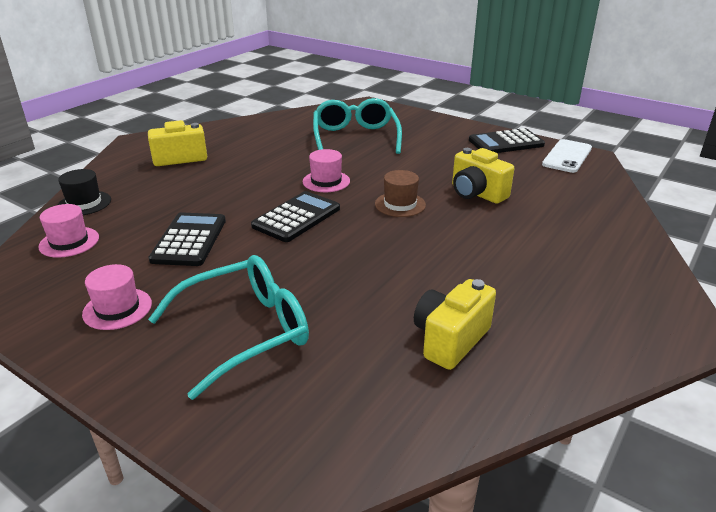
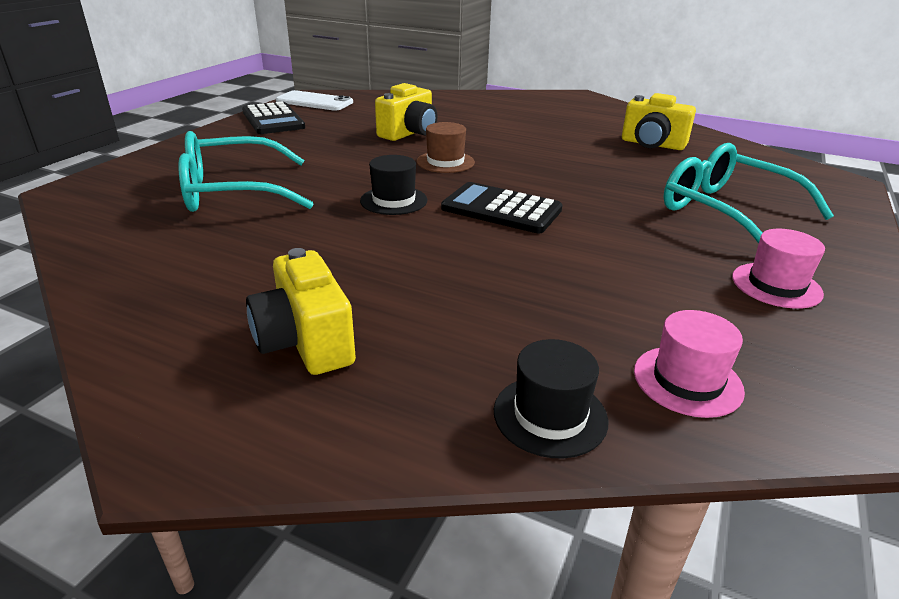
camera: 100 degrees left, 0 degrees up
(189, 240) = (600, 269): black calculator -> none
(326, 181) = (393, 200): pink hat -> black hat

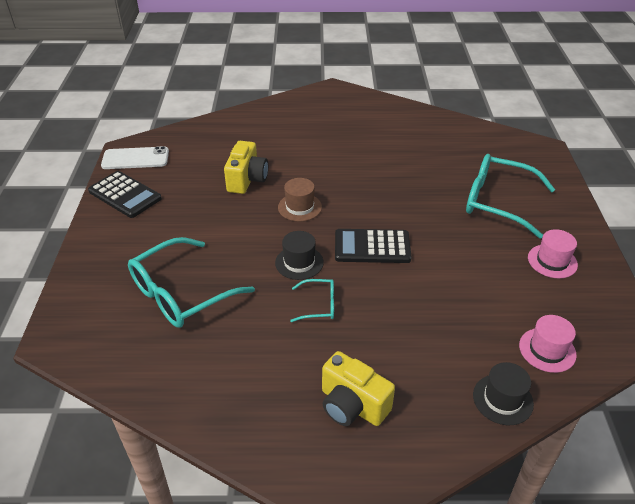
camera: 25 degrees left, 10 degrees up
(375, 239) = (319, 305): none -> turquoise glasses
(652, 144) = (418, 141): yellow camera -> none

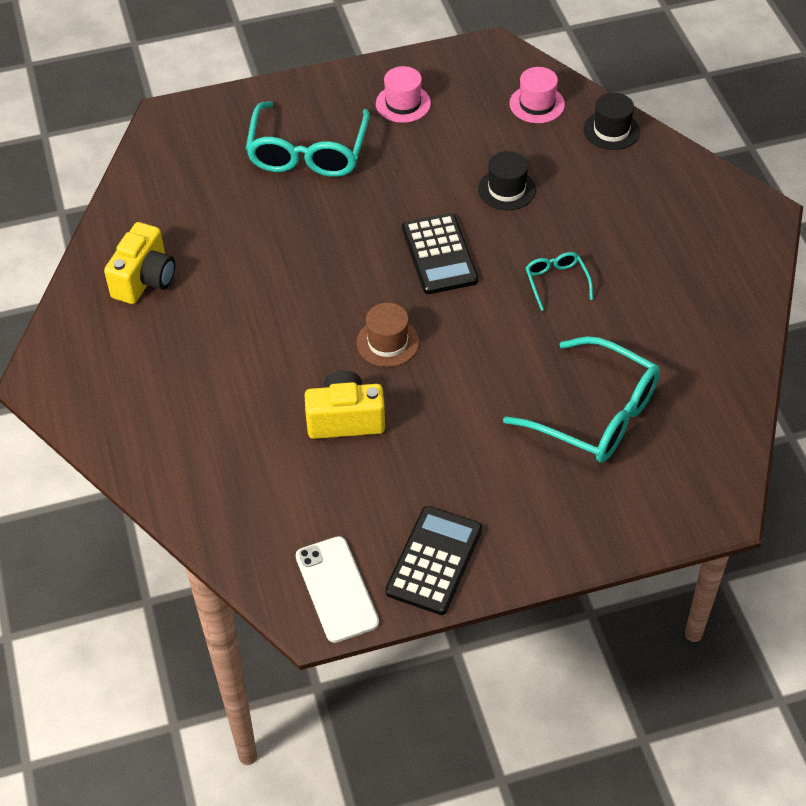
camera: 105 degrees left, 10 degrees up
(299, 262) = (495, 316): black hat -> black hat (506, 189)
(352, 405) = (671, 229): yellow camera -> yellow camera (145, 279)

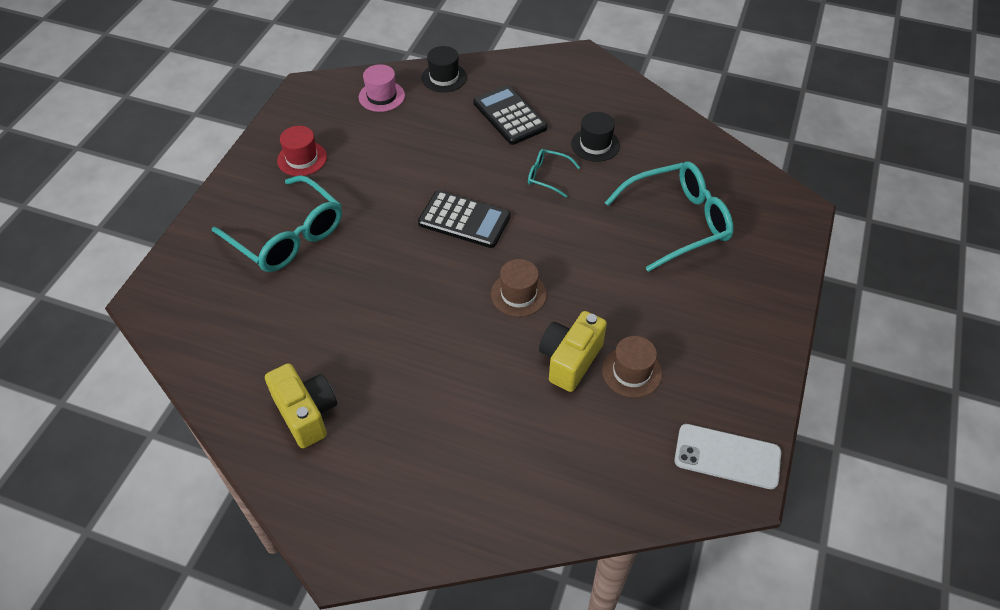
camera: 55 degrees left, 0 degrees up
(371, 471) = (631, 372): none -> brown hat
(403, 103) = (302, 159): pink hat -> red hat
(434, 561) = (741, 380): black calculator -> black calculator (509, 115)
(506, 189) = (441, 153): black hat -> black hat (595, 144)

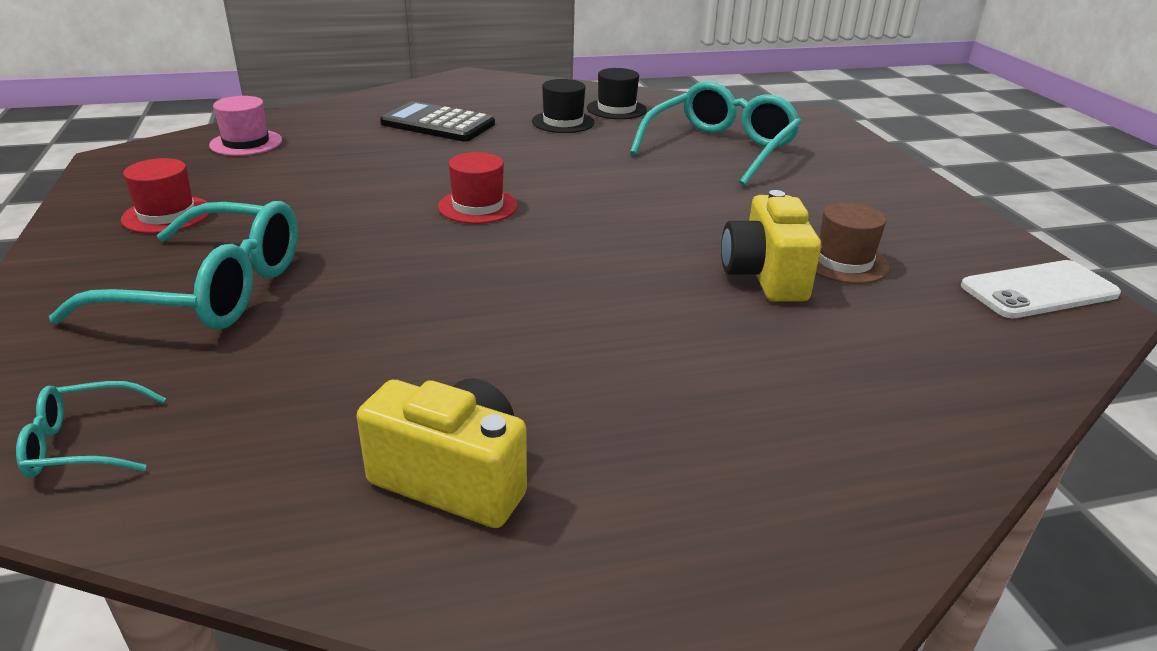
camera: 35 degrees left, 20 degrees down
(444, 77) = (320, 115): black hat -> black hat (616, 109)
(464, 220) = (478, 206): black calculator -> red hat
(518, 294) = (626, 243): brown hat -> none
(547, 176) = (539, 152): turquoise glasses -> turquoise glasses (84, 444)

